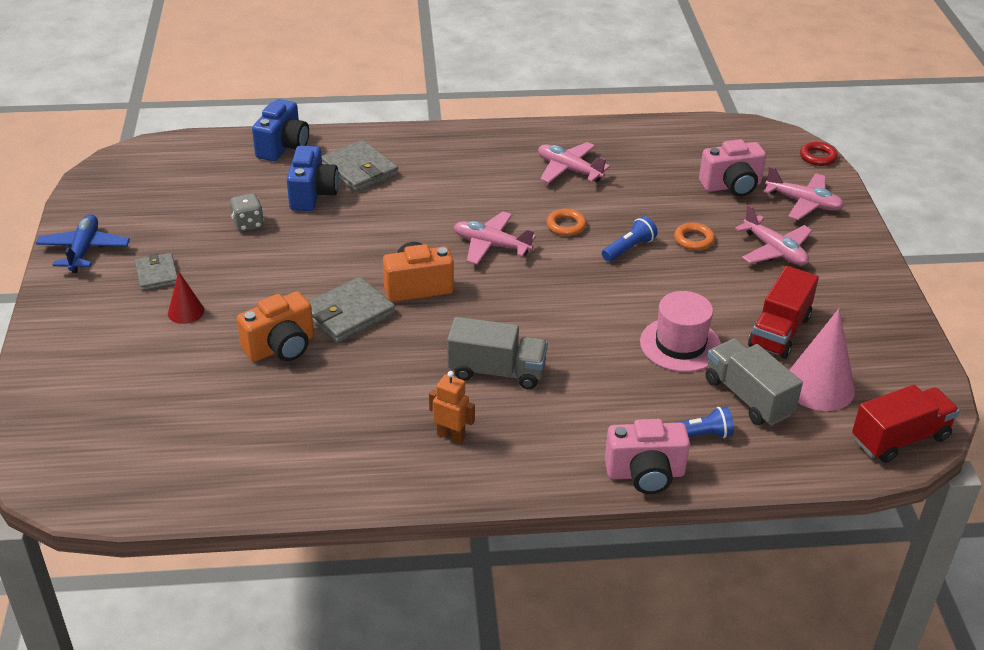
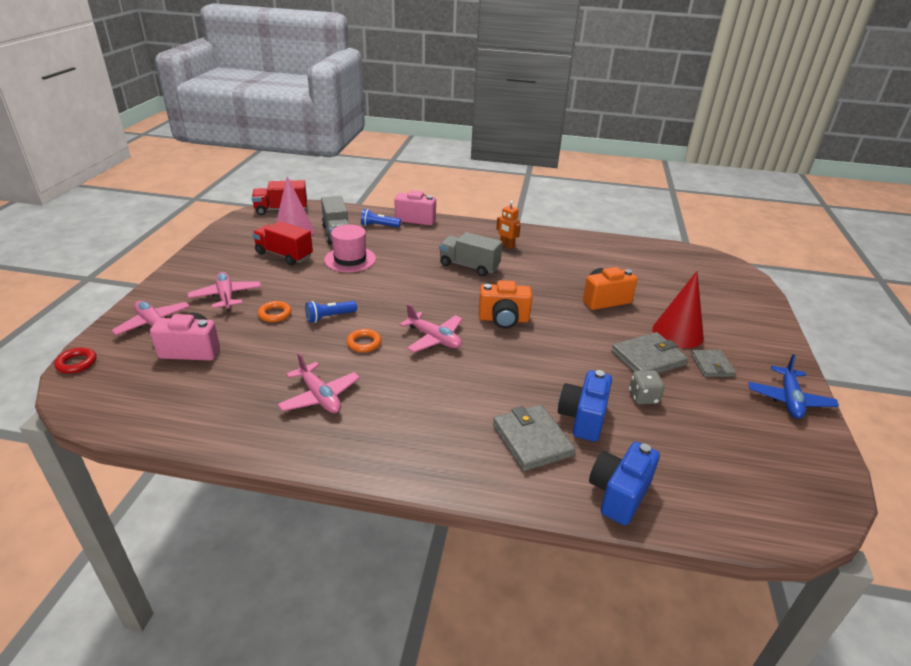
camera: 165 degrees left, 5 degrees down
(186, 312) = (677, 333): red cone -> red cone, size x1.85
(349, 314) = (557, 311): grey wallet -> grey wallet (648, 358)
(779, 331) = (284, 255): red truck -> red truck turned 105 degrees counterclockwise

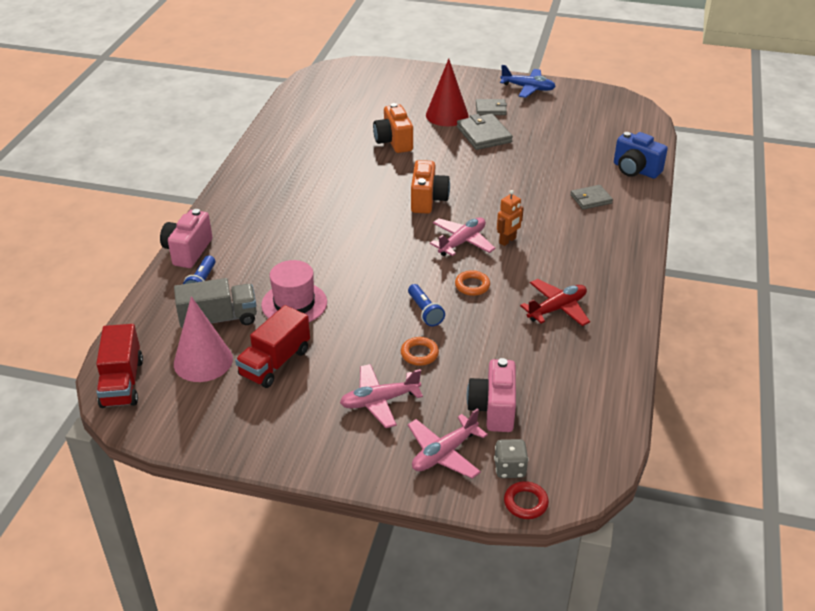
camera: 85 degrees left, 5 degrees up
(319, 396) = (557, 309): pink plane -> red plane
(469, 266) = (320, 215): grey truck -> none
(507, 246) = (275, 187): orange robot -> orange robot (507, 241)
(532, 440) = (591, 199): grey wallet -> grey wallet, size x0.64
(583, 418) = (562, 174): blue camera -> none
(643, 397) = (534, 145): grey dice -> grey dice (509, 468)

